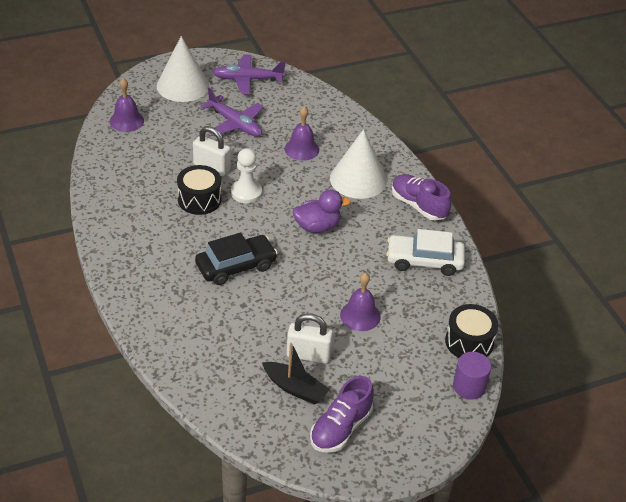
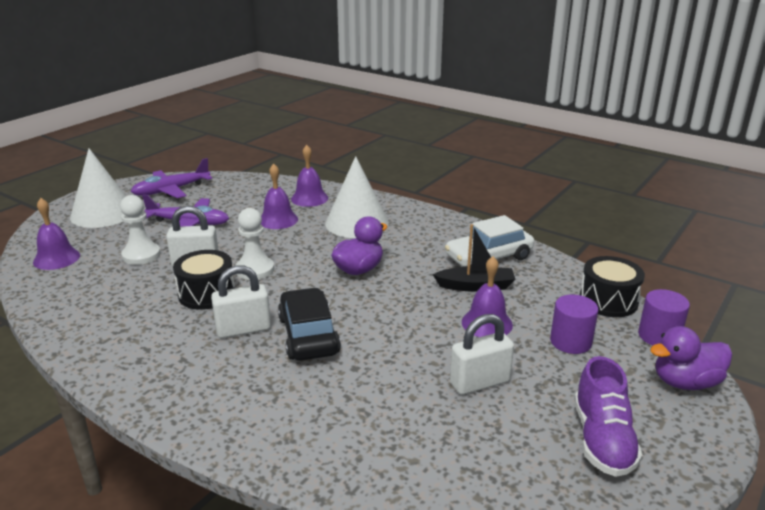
camera: 30 degrees left, 15 degrees down
(181, 143) = (141, 255): none -> white pawn
(200, 241) = (243, 329): none -> white padlock
(236, 266) = (308, 335): black car -> black car turned 45 degrees counterclockwise
(295, 388) = (506, 424): black boat -> black boat (476, 286)
(345, 135) = (309, 198): none -> purple bell
(401, 358) = (570, 342): none -> purple cylinder
(418, 206) = (433, 222): purple shoe -> none
(441, 425) = (685, 382): none -> purple duck

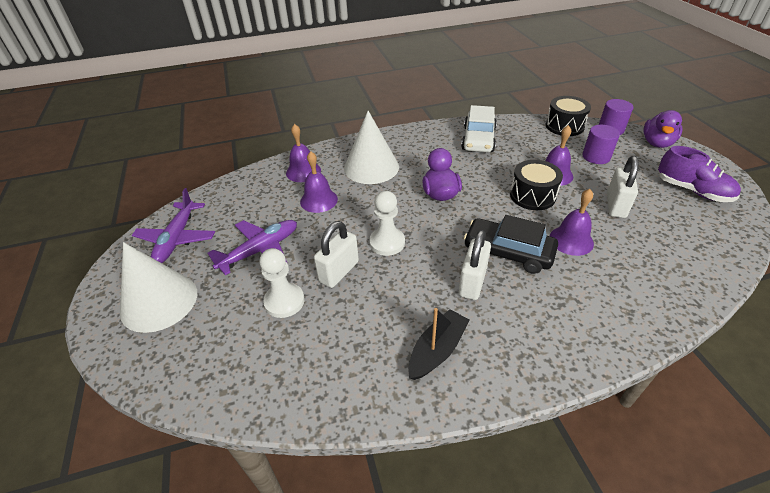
camera: 50 degrees left, 15 degrees up
(56, 258) = (216, 368): purple bell -> purple bell (571, 240)
(207, 293) = (398, 283): black drum -> black drum (532, 196)
(476, 286) = (508, 159): black boat -> black boat (437, 350)

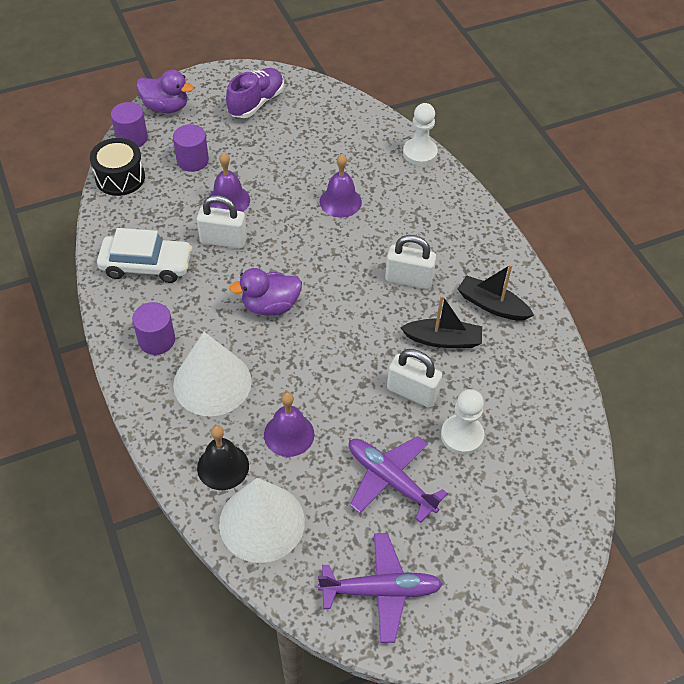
camera: 100 degrees left, 10 degrees up
(159, 301) = (486, 566): white cone -> white cone (261, 522)
(303, 171) = (223, 466): purple bell -> black bell
(387, 243) = (361, 352): white pawn -> white pawn (419, 153)
(394, 301) = (443, 340): none -> black boat
(411, 145) = (156, 340): none -> purple cylinder
(508, 252) = (364, 250): black car -> none
(532, 196) = (270, 223): black drum -> none
(615, 205) = (283, 161): white padlock -> white padlock (223, 240)

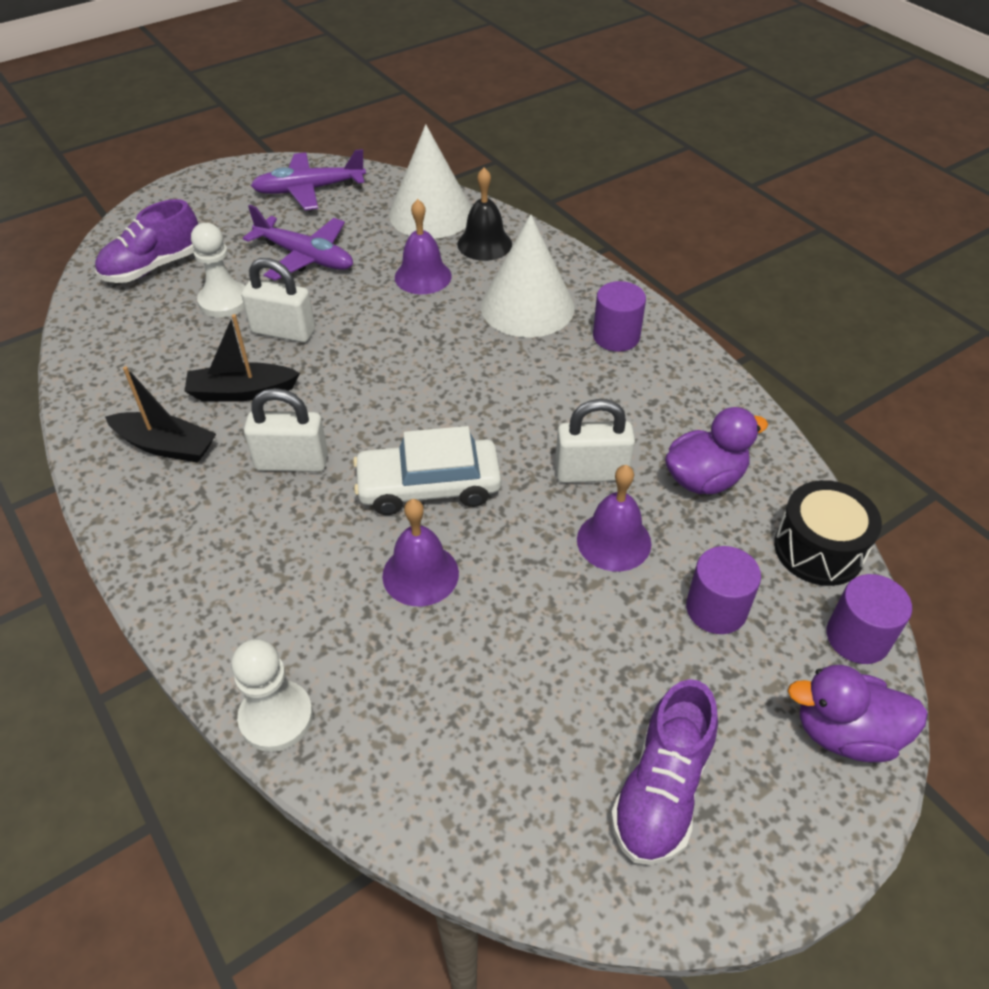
camera: 170 degrees right, 5 degrees down
(146, 265) = (683, 419): white car -> white car (429, 487)
(270, 305) = (487, 396): purple duck -> purple duck (704, 479)
(530, 492) = (153, 267): none -> purple shoe

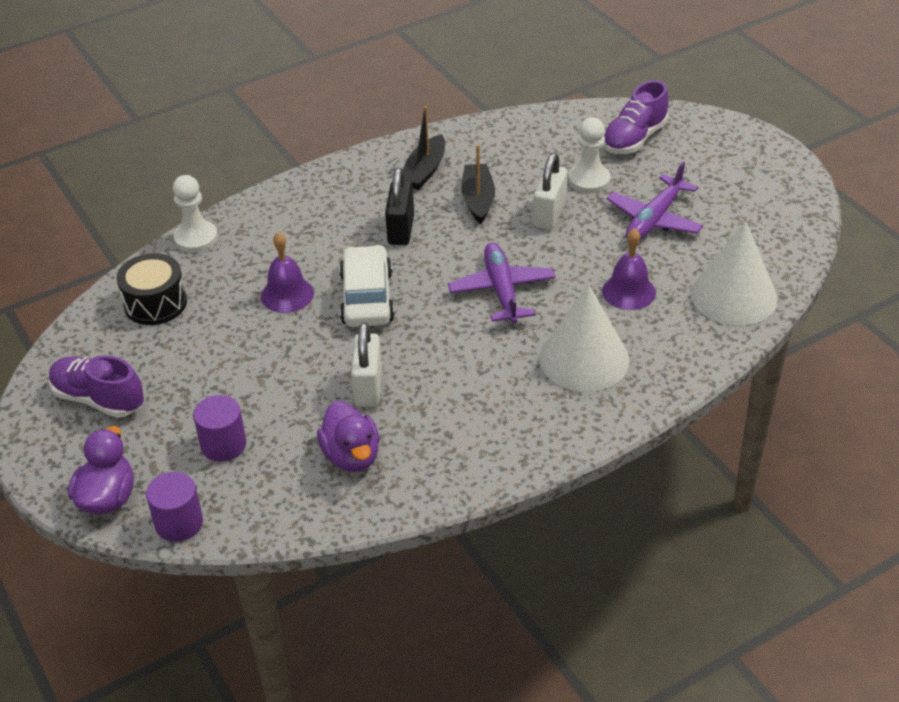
camera: 95 degrees right, 5 degrees down
(153, 267) = (634, 139): purple shoe -> purple shoe turned 105 degrees counterclockwise
(292, 462) = (401, 229): white padlock -> black padlock
(309, 190) = (766, 214): purple plane -> purple plane (501, 290)
(484, 244) = (684, 332): black bell -> none
(614, 541) = (297, 394): purple bell -> none
(616, 336) = (539, 417): purple cylinder -> none
(818, 549) = (265, 517): black drum -> black drum (155, 303)

